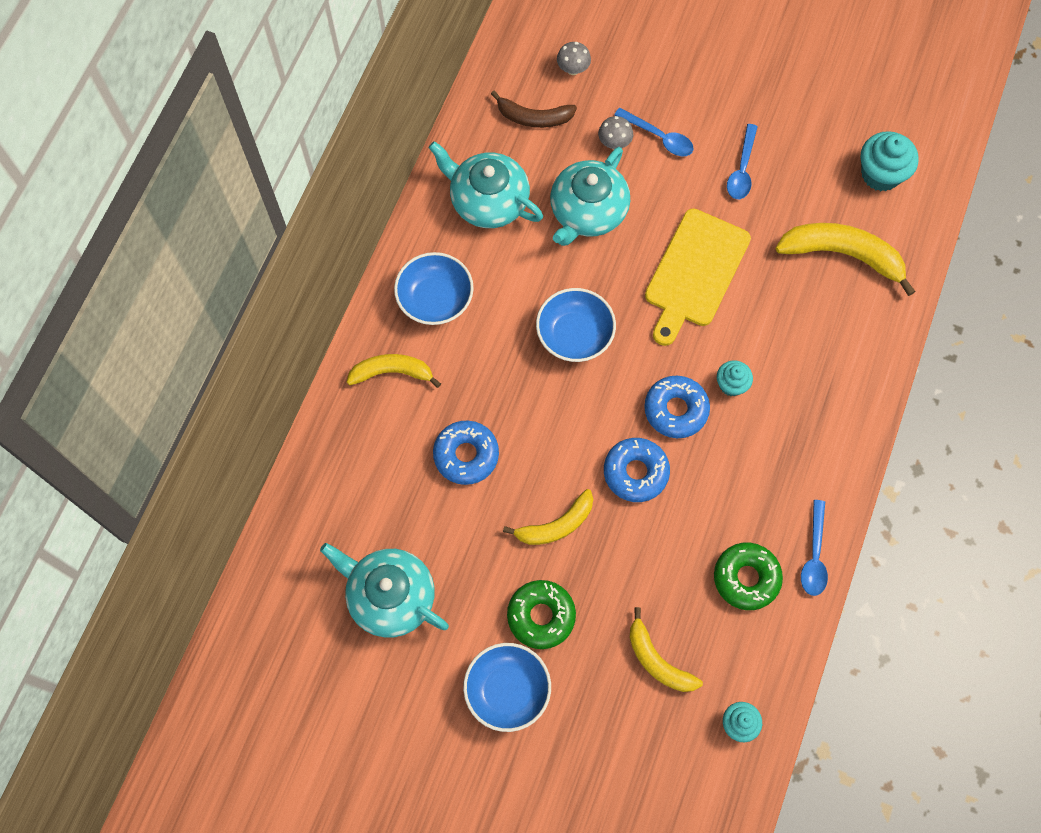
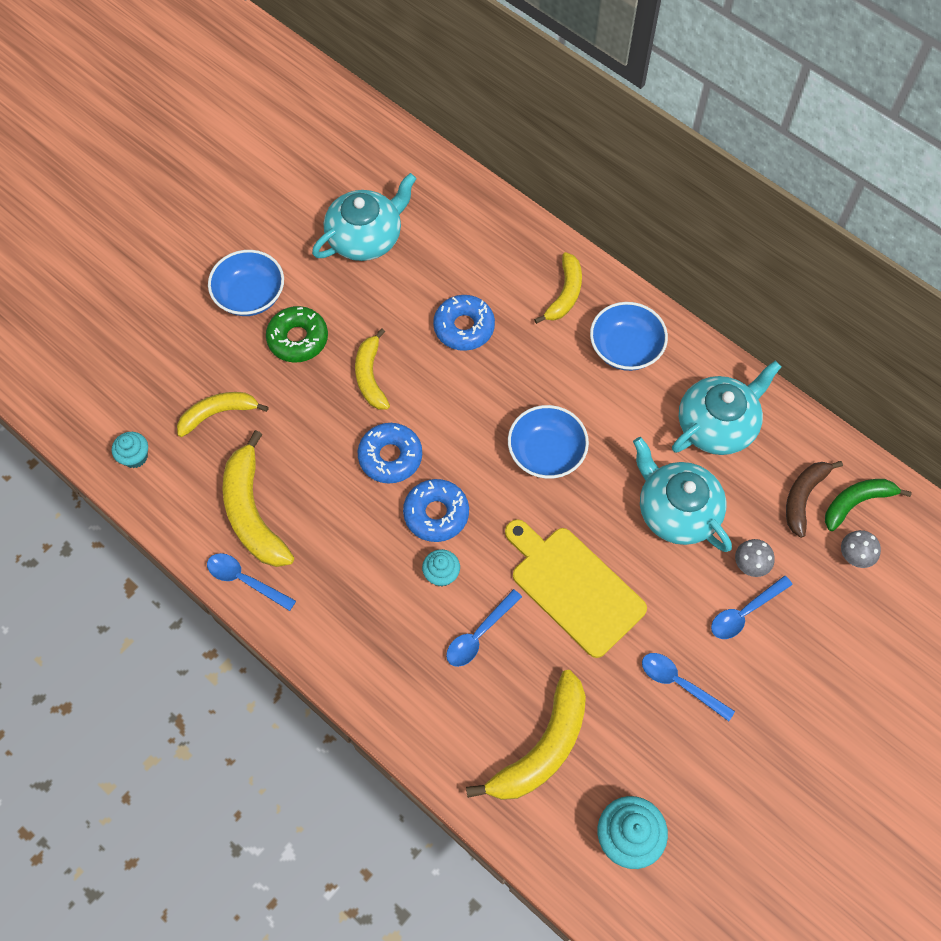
camera: 110 degrees right, 5 degrees down
(522, 77) = (856, 502): none -> green banana
(746, 578) = (252, 512): green donut -> yellow banana
(771, 334) = (479, 634): none -> blue spoon

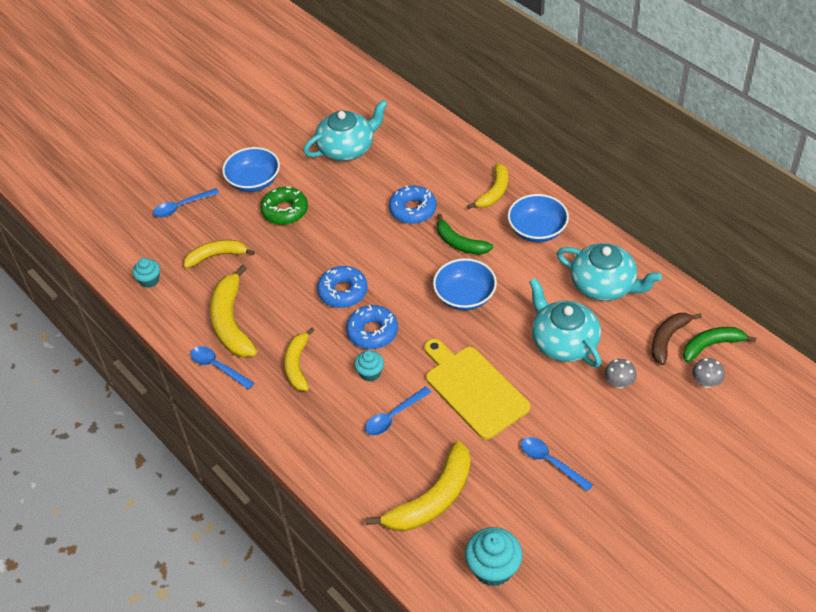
camera: 10 degrees right, 15 degrees down
(370, 376) = (336, 238): yellow banana -> yellow banana (297, 365)
(530, 374) = (460, 243): none -> green banana
(717, 424) = (604, 285): turquoise teapot -> turquoise teapot turned 60 degrees clockwise
(744, 612) = (610, 416): blue spoon -> blue spoon (182, 206)

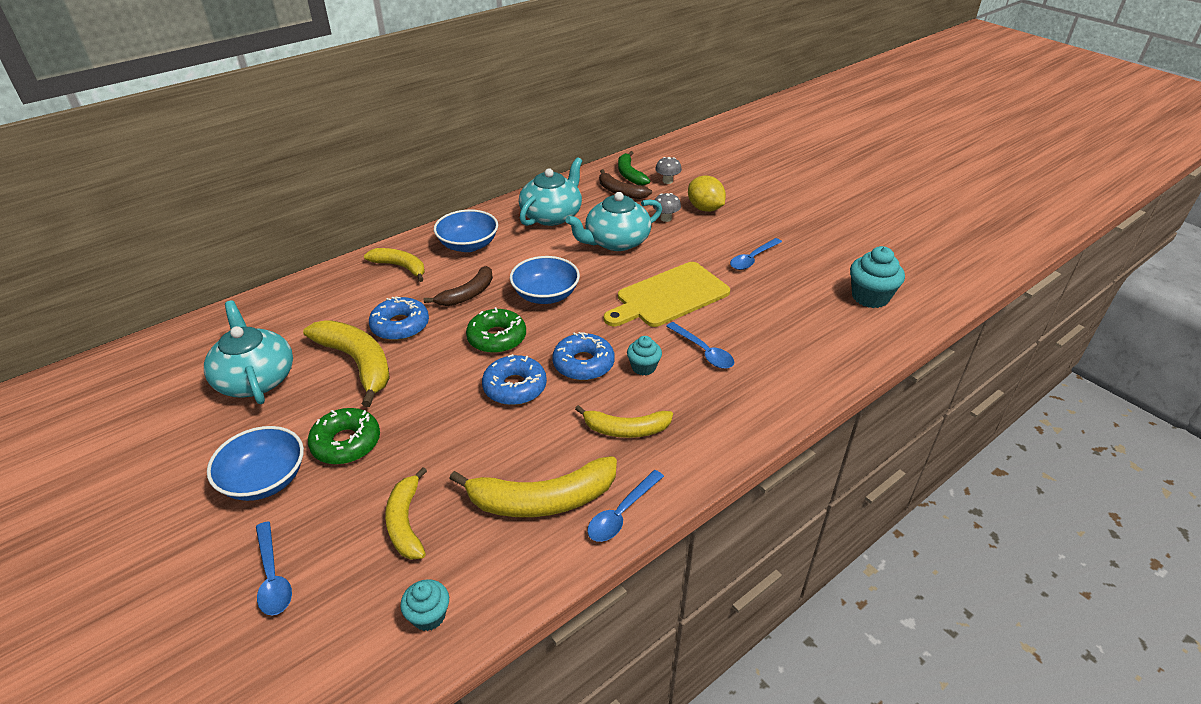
camera: 90 degrees left, 10 degrees down
(402, 272) = (497, 338): none -> green donut
(433, 499) = (803, 329): yellow banana -> yellow banana (357, 363)
(460, 243) = (468, 294): green banana -> brown banana
(648, 420) = (705, 208): none -> yellow lemon

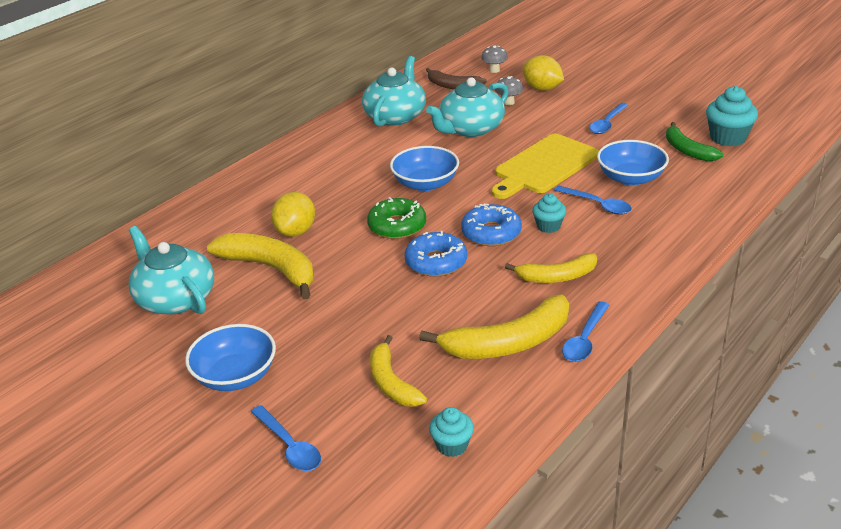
camera: 10 degrees left, 5 degrees down
(346, 443) = (298, 333): green donut -> none
(400, 267) = (267, 183): yellow banana -> none
(400, 326) = (296, 231): blue donut -> yellow lemon
(468, 245) = (325, 154): blue bowl -> blue bowl (630, 178)
(468, 294) = (348, 195): brown banana -> none
(629, 175) = (454, 70): green banana -> green banana (687, 150)

